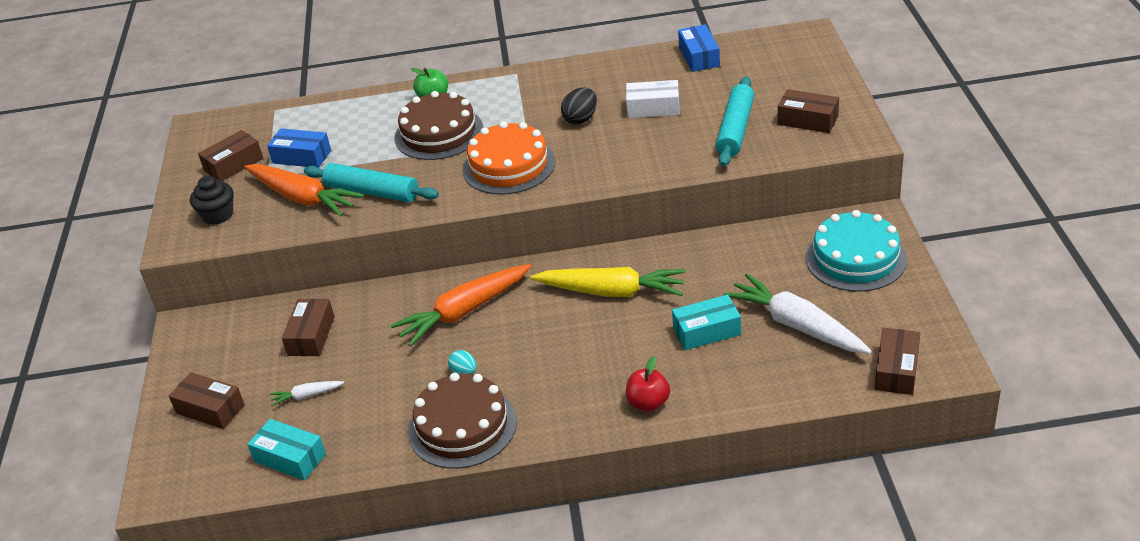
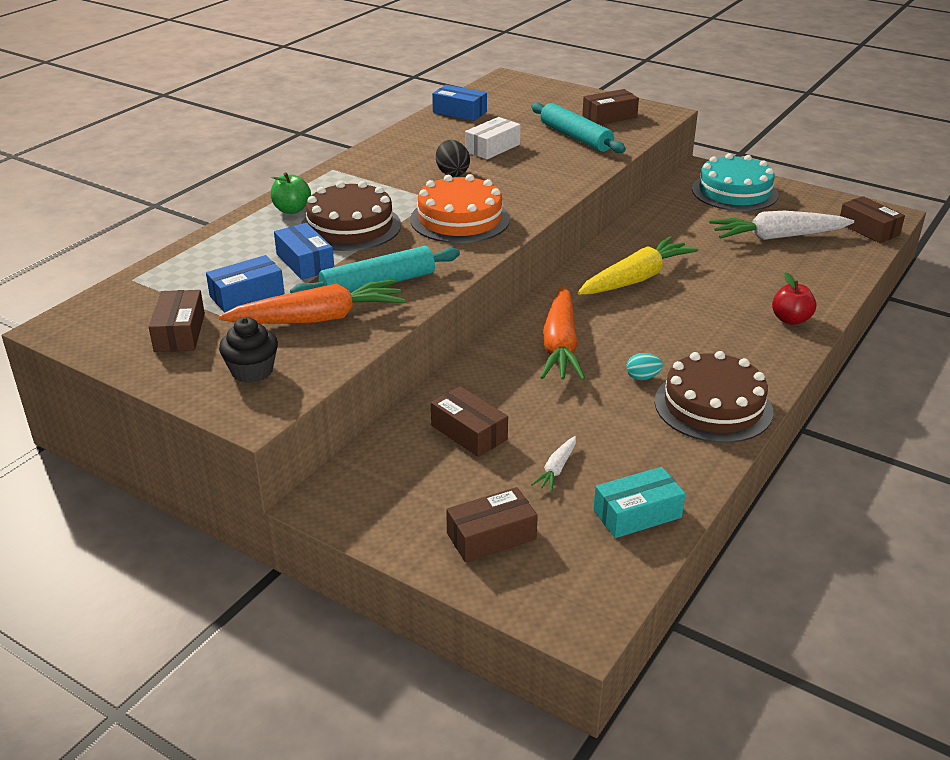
camera: 55 degrees left, 5 degrees down
(368, 149) = (305, 262): none -> blue box
(706, 331) = (738, 266): turquoise box -> none

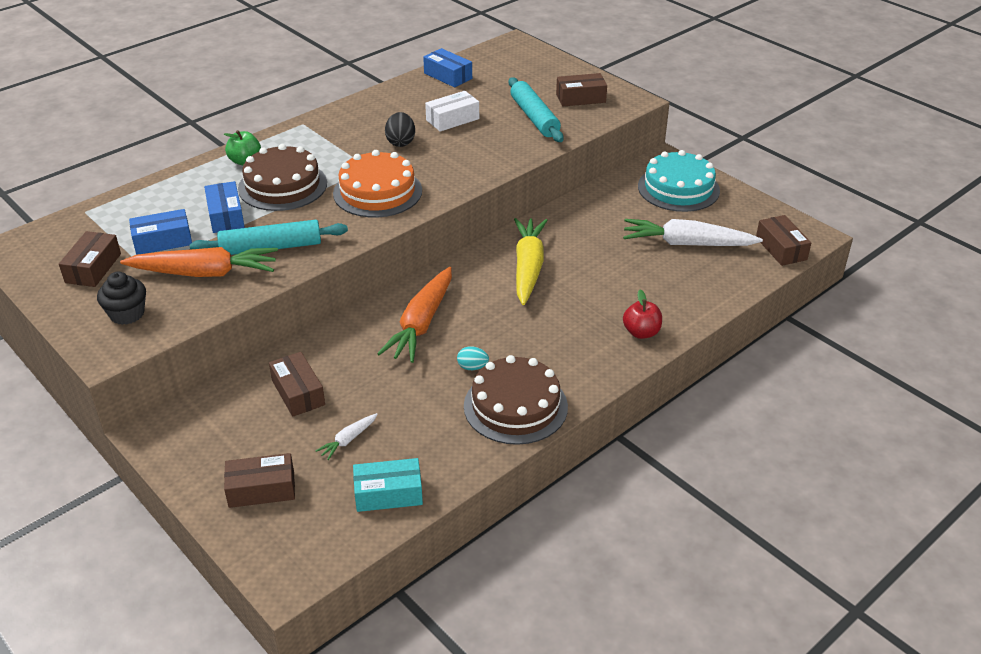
camera: 15 degrees right, 5 degrees up
(636, 279) = (528, 267): yellow carrot -> yellow carrot turned 60 degrees counterclockwise

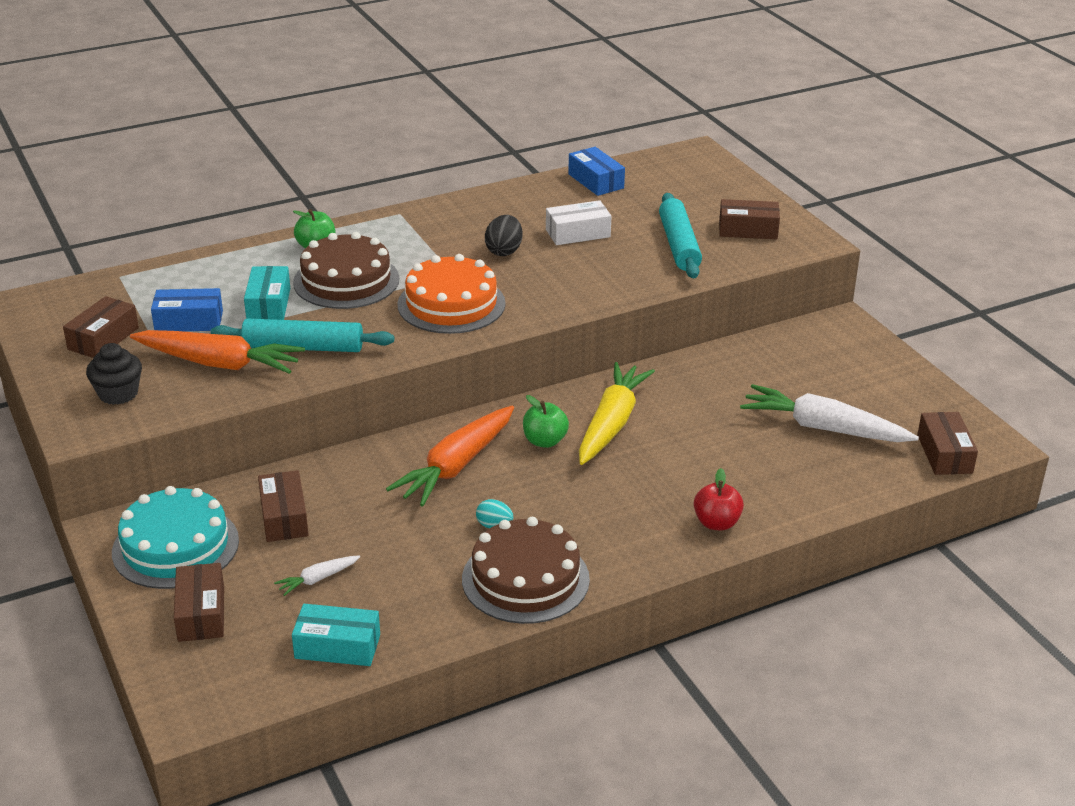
camera: 15 degrees right, 5 degrees down
(226, 216) = (268, 305): blue box -> turquoise box
(261, 489) = (201, 613): brown box -> brown box turned 75 degrees clockwise
(482, 291) = (545, 441): none -> green apple
(678, 188) = (844, 360): turquoise cake -> turquoise cake (175, 546)

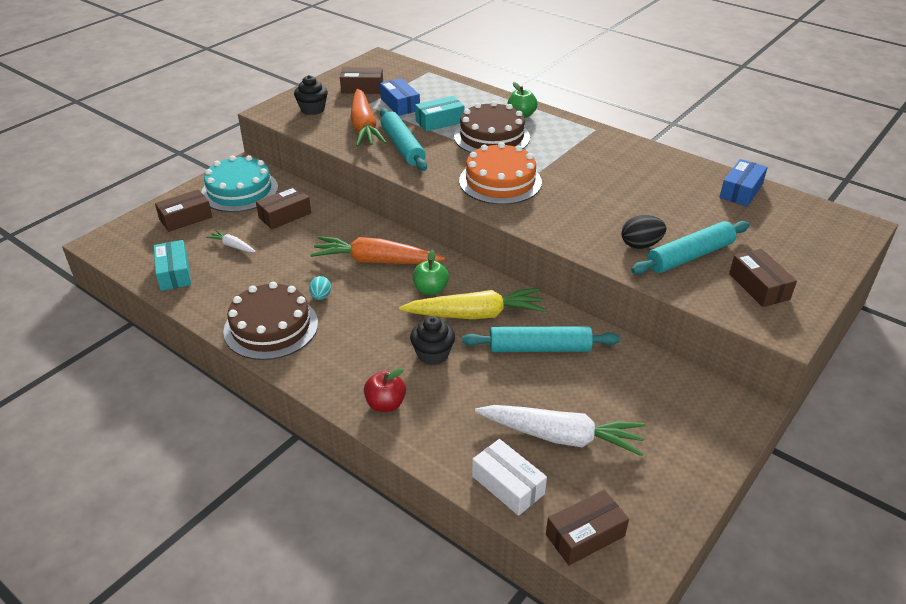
camera: 65 degrees right, 5 degrees up
(504, 251) = (591, 181): black egg -> black egg (640, 245)
(578, 233) = (651, 204): white box -> white box (508, 485)
(658, 470) = (433, 354): none -> black cupcake
(693, 400) = (539, 348): none -> turquoise rolling pin
(823, 428) = (561, 437): white carrot -> white carrot turned 105 degrees clockwise

